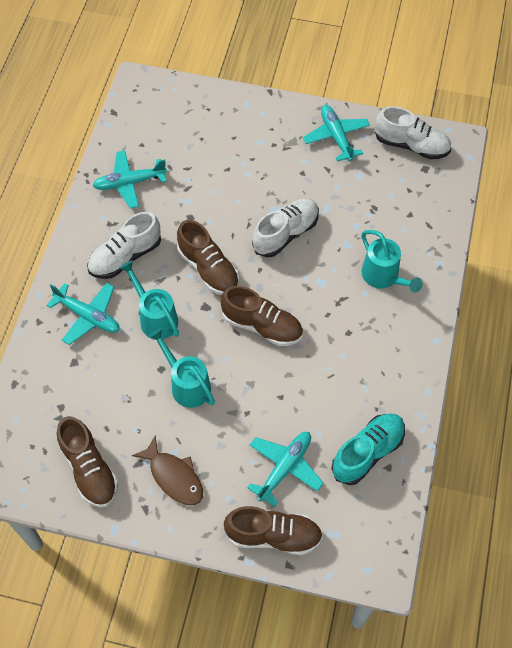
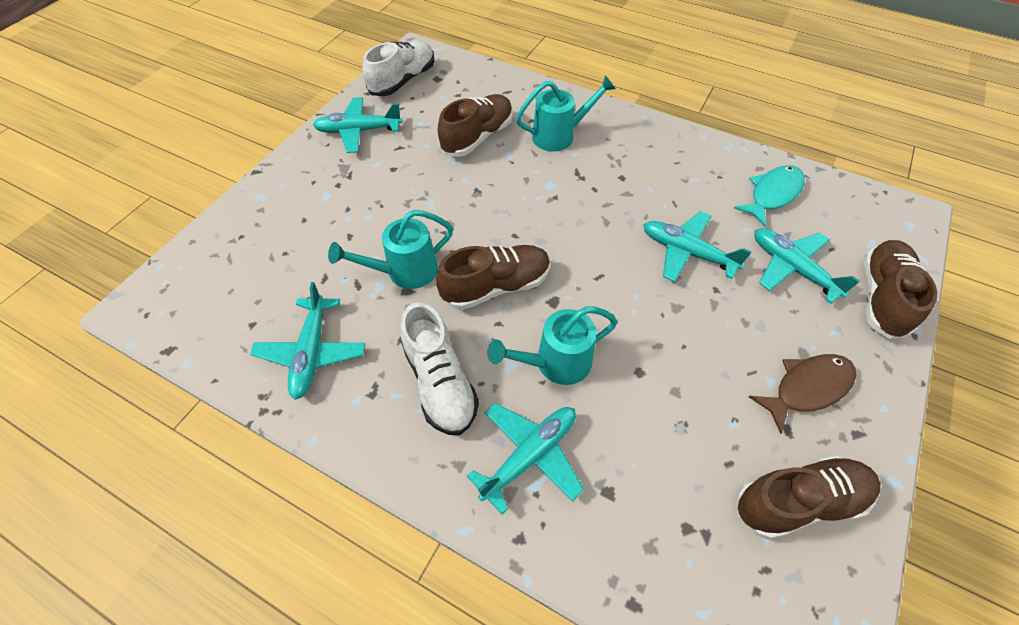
camera: 75 degrees left, 5 degrees down
(187, 384) = (668, 345): turquoise watering can -> turquoise watering can (404, 272)
(262, 326) = (596, 249): brown shoe -> brown shoe (477, 137)
(278, 389) = (686, 252): none -> turquoise plane
(285, 234) = (472, 201): white shoe -> none
(367, 452) = (772, 194): turquoise shoe -> turquoise fish

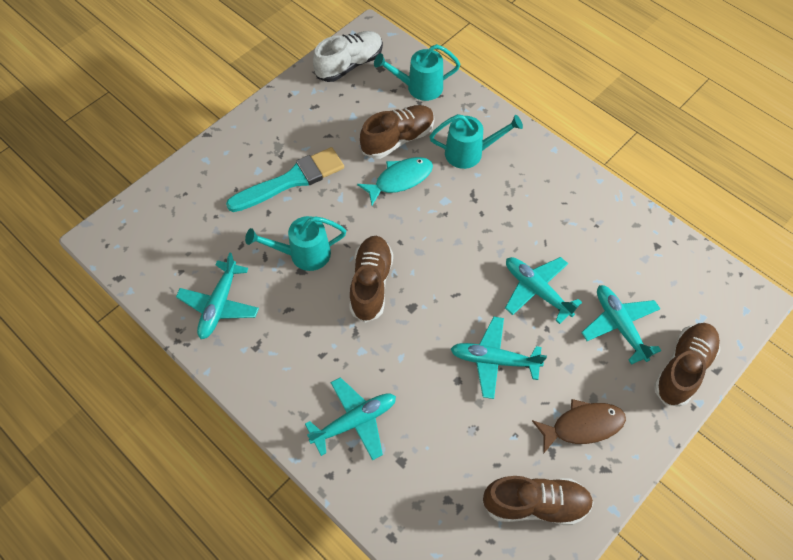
camera: 15 degrees right, 5 degrees up
(358, 131) = (298, 111): turquoise plane -> turquoise plane (494, 360)
(368, 198) = (291, 180): none -> turquoise brush
(440, 382) = (306, 351): white shoe -> none
(496, 286) = (371, 284): brown shoe -> brown shoe turned 75 degrees counterclockwise
(555, 363) = (396, 357): turquoise watering can -> turquoise watering can (419, 87)
(772, 194) = (635, 253): turquoise fish -> turquoise fish (400, 180)

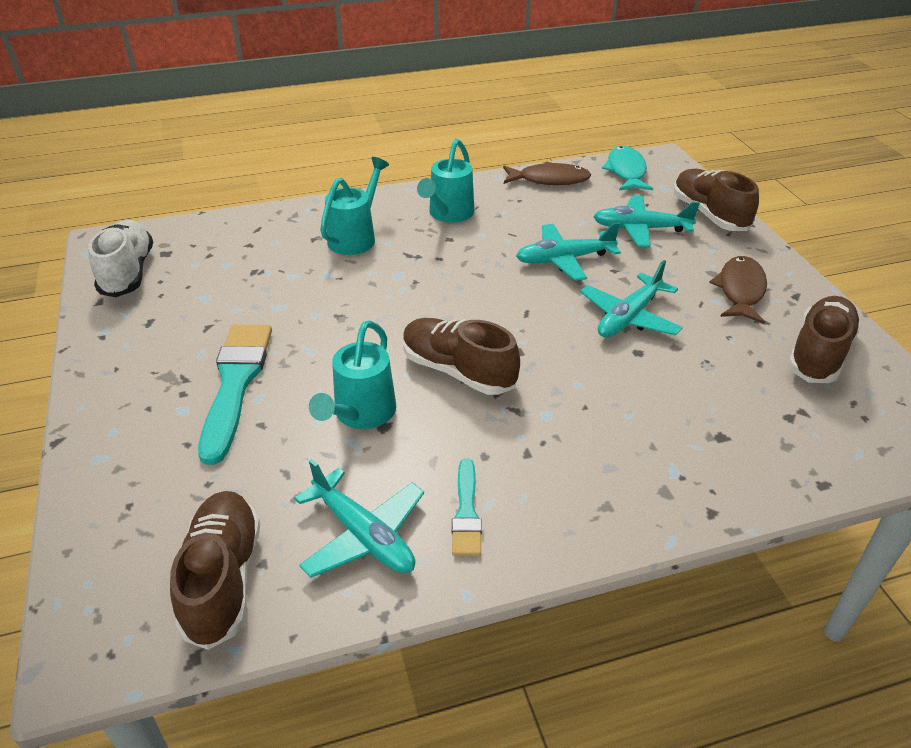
camera: 60 degrees left, 20 degrees down
(260, 345) = (466, 512): none -> turquoise brush
(355, 421) = (644, 458): turquoise plane -> none
(398, 139) = (279, 277): brown shoe -> brown shoe (223, 578)
(400, 180) = (336, 295): turquoise fish -> turquoise fish (626, 171)
(419, 87) = (229, 237): turquoise watering can -> turquoise watering can (448, 214)
(644, 232) = (549, 180): none -> brown fish

